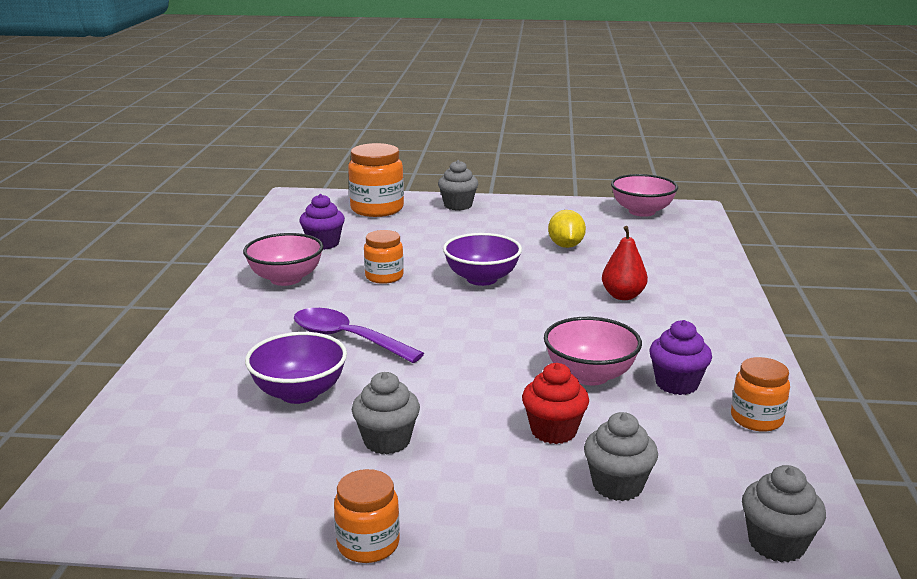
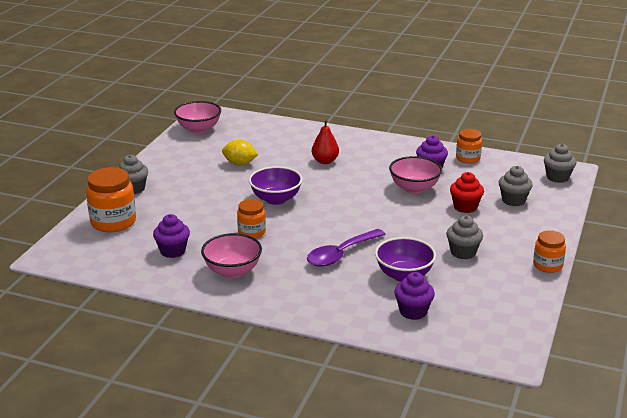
camera: 75 degrees left, 5 degrees up
(195, 410) = (413, 311): none -> purple cupcake

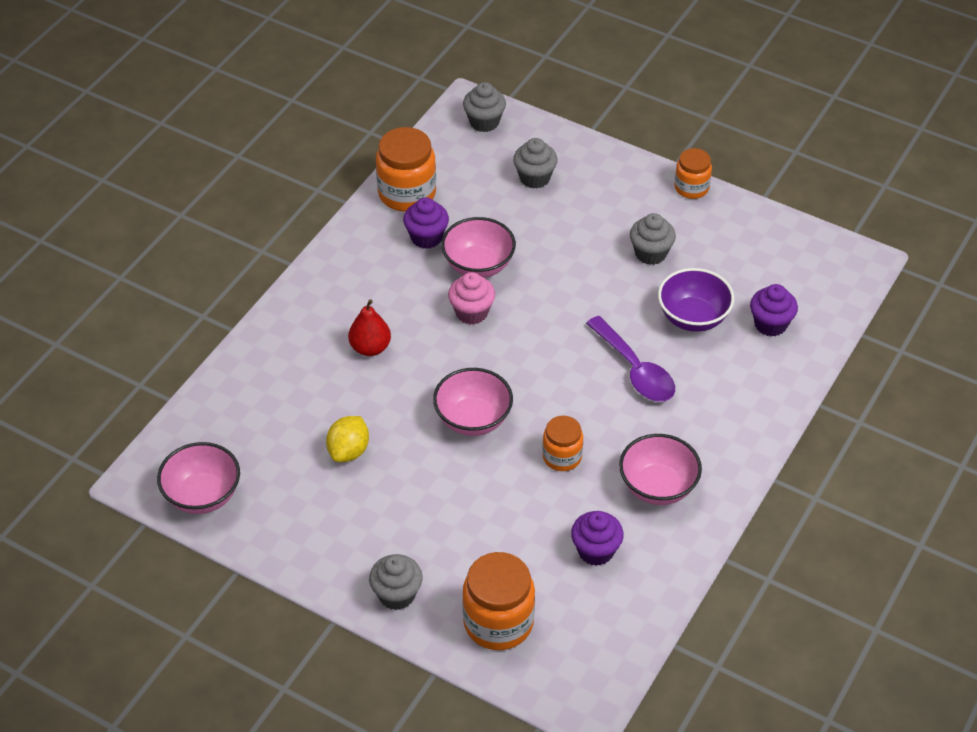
camera: 80 degrees left, 20 degrees up
(276, 199) = (473, 419): purple bowl -> pink bowl
(370, 190) = (471, 312): none -> pink cupcake
(465, 207) = (541, 226): red cupcake -> none
(468, 158) = (407, 193): orange jar -> orange jar, size x1.66

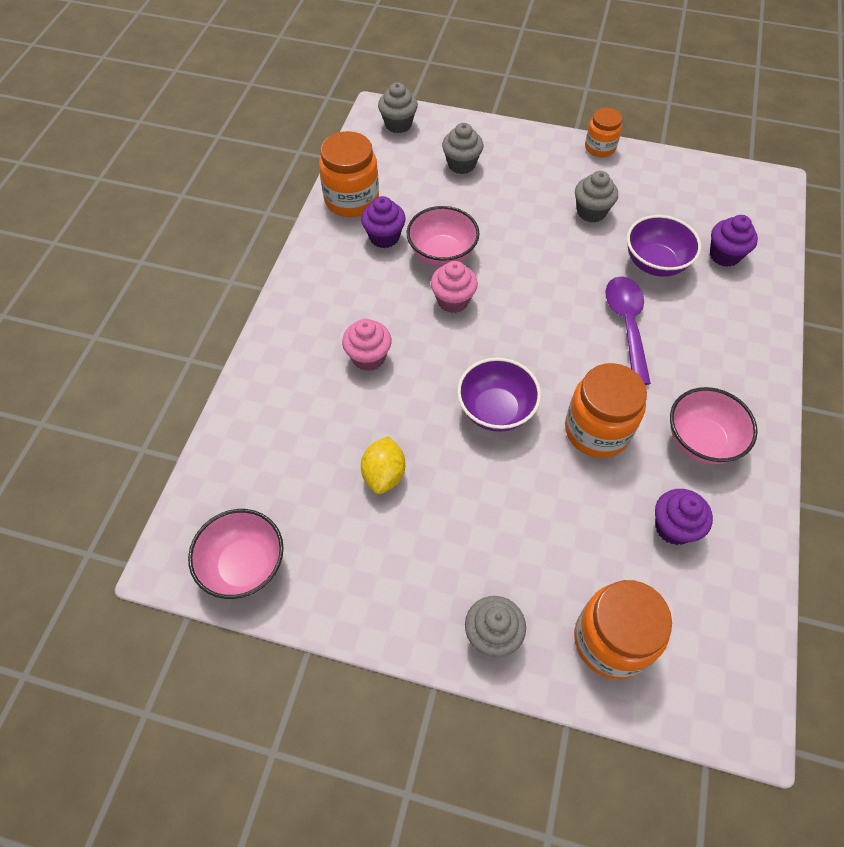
camera: 15 degrees left, 10 degrees up
(370, 348) = (368, 357): red pear -> pink cupcake
(473, 419) = (495, 410): pink bowl -> purple bowl
(562, 457) = (597, 430): orange jar -> orange jar, size x1.66
(635, 370) = (626, 325): purple spoon -> purple spoon turned 135 degrees counterclockwise

